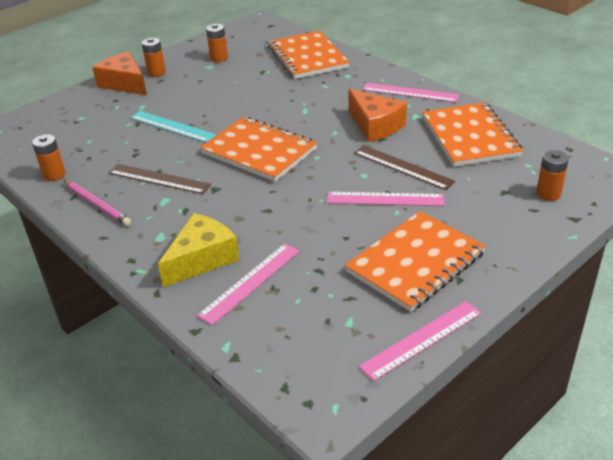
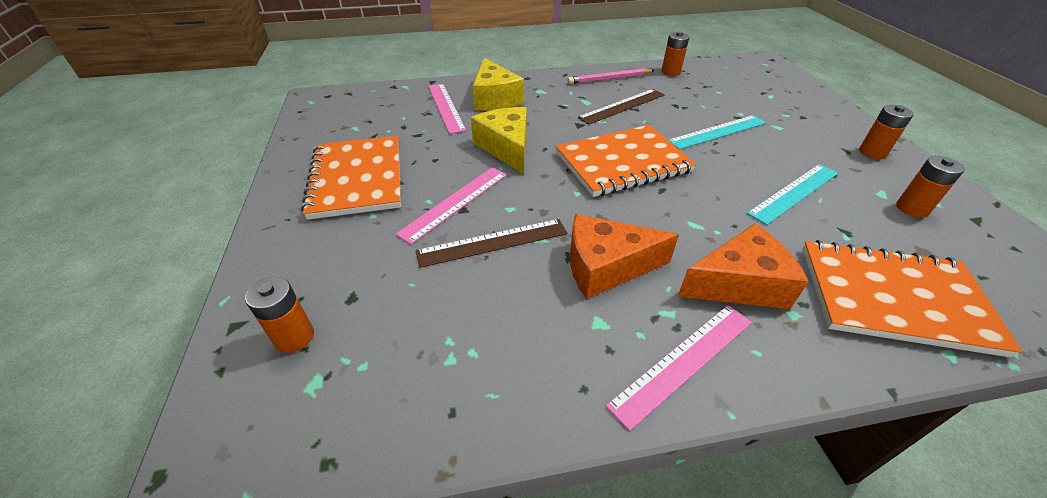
camera: 120 degrees right, 5 degrees up
(124, 83) = (846, 128): orange cheese -> orange cheese (739, 283)
(235, 89) = (794, 192): none -> turquoise ruler
(290, 209) = (506, 148): none -> yellow cheese
(422, 339) = (295, 146): pink ruler -> none
(469, 137) = (490, 348): orange notebook -> none

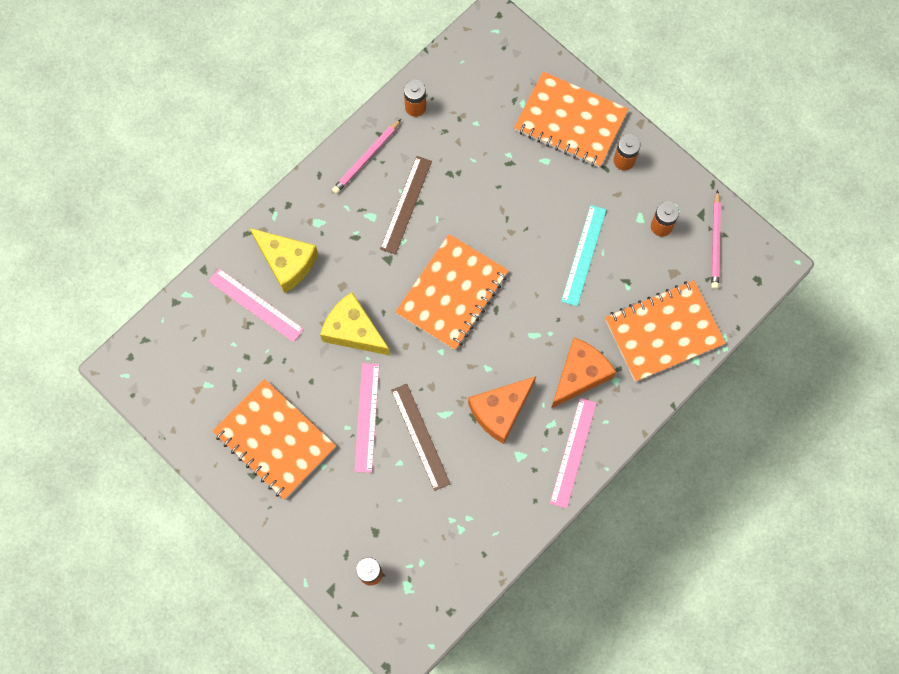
camera: 35 degrees left, 30 degrees up
(493, 242) = (420, 436): brown ruler -> brown ruler turned 60 degrees counterclockwise
(718, 132) = (502, 200): turquoise ruler -> none
(817, 116) = (570, 121): none -> orange notebook
(999, 249) = (715, 242): none -> pink pencil

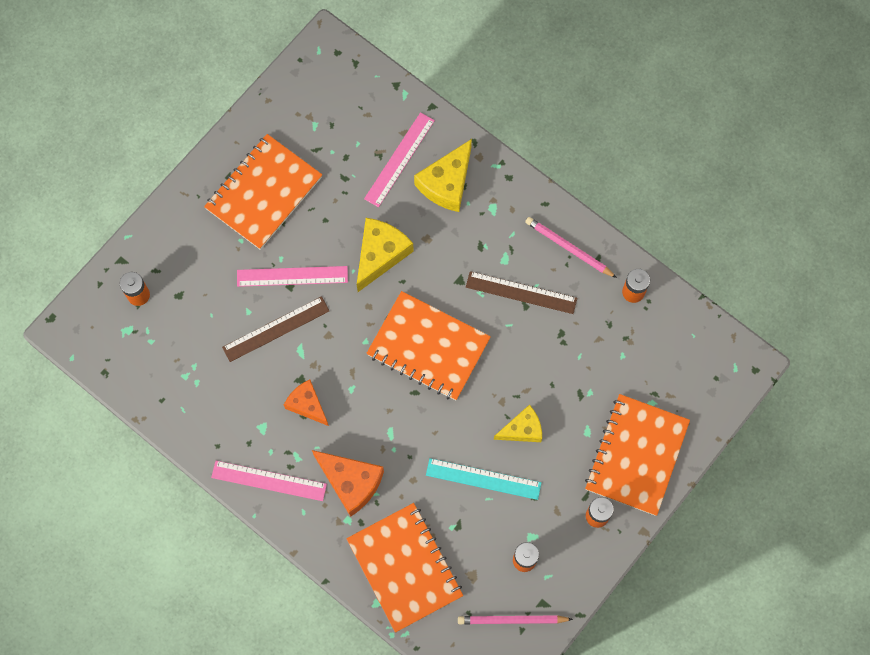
camera: 85 degrees right, 0 degrees up
(500, 411) = (307, 405): orange cheese -> orange cheese, size x0.66
(539, 216) = (522, 429): none -> yellow cheese

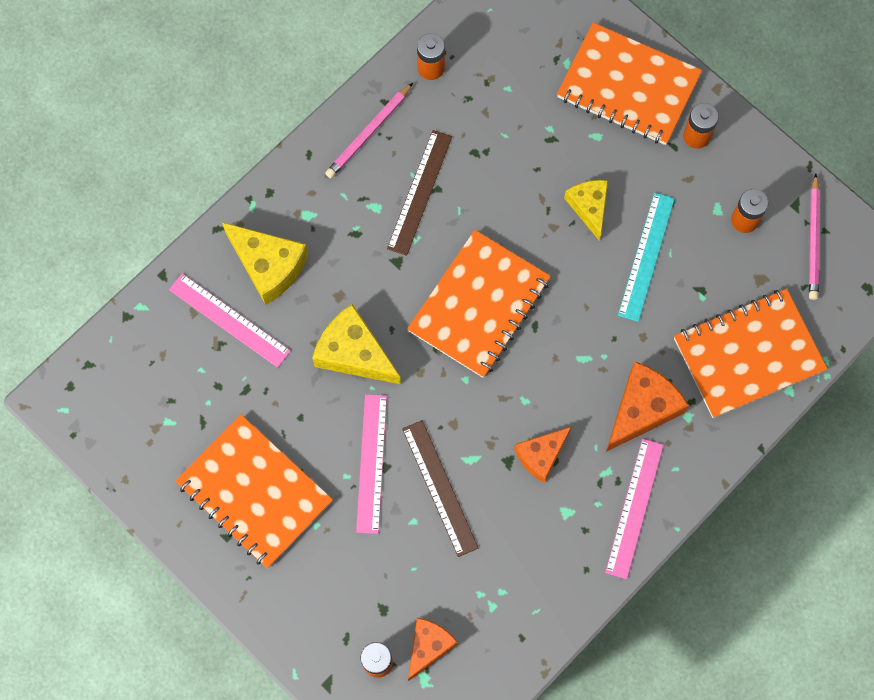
camera: 85 degrees left, 0 degrees up
(152, 331) = (428, 646): none -> orange cheese

